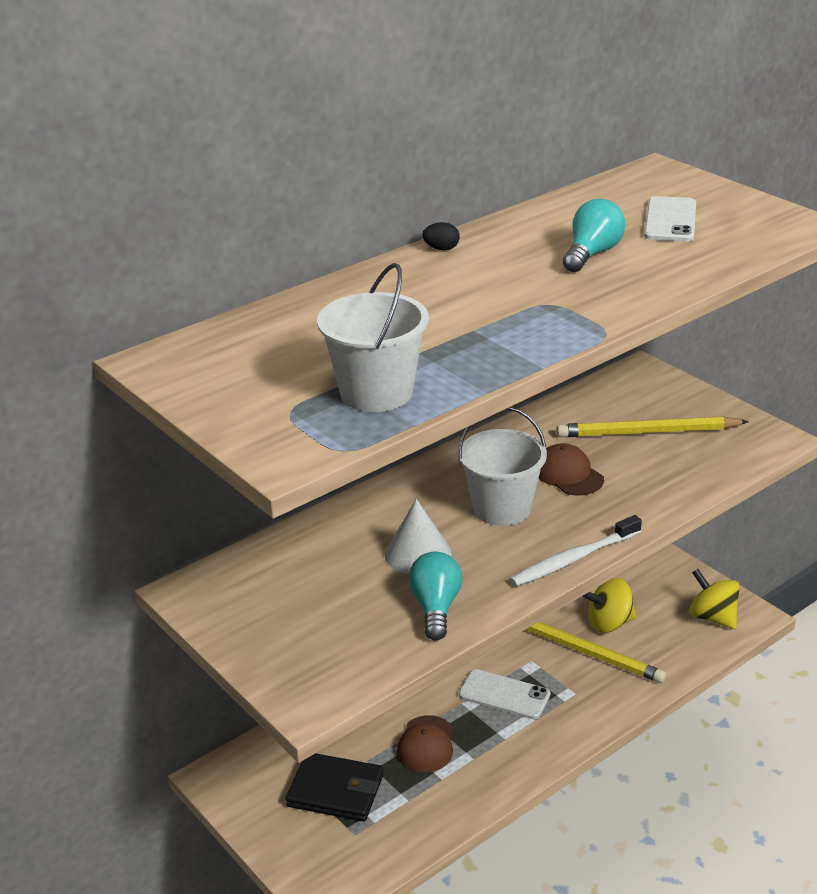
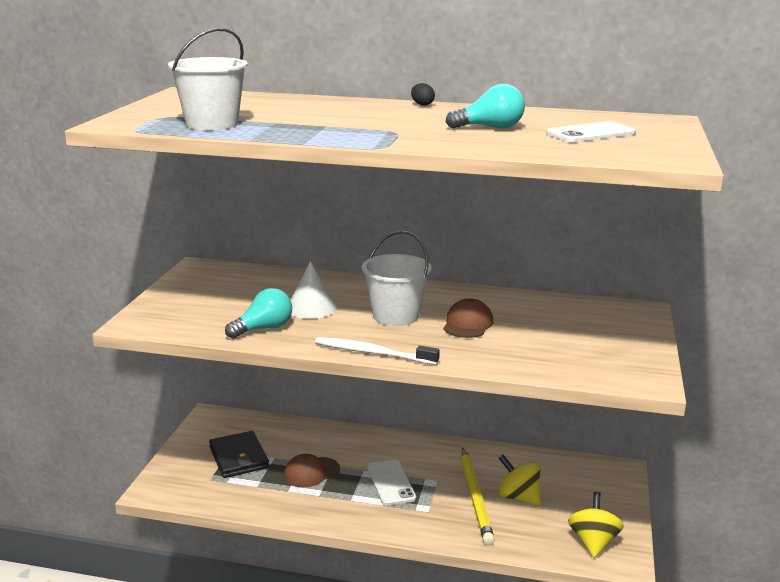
camera: 50 degrees right, 10 degrees down
(648, 432) = (566, 334): yellow pencil -> none

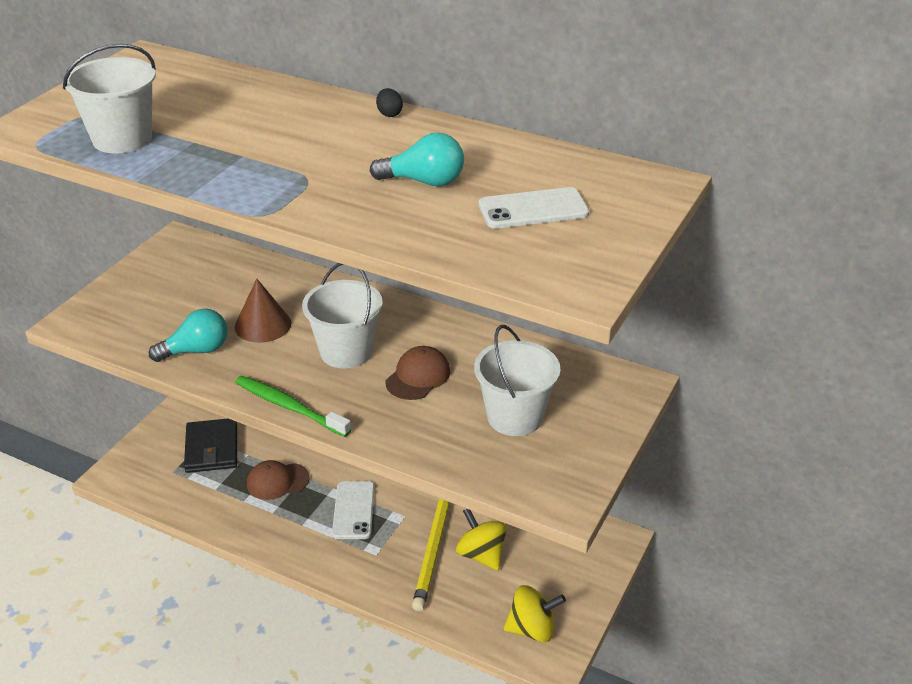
camera: 15 degrees right, 15 degrees up
(311, 308) = (263, 325): white cone -> brown cone
(373, 353) = (289, 407): white toothbrush -> green toothbrush
(565, 338) = (515, 417): none -> white bucket
(593, 542) = (532, 629): yellow spinning top -> yellow spinning top turned 60 degrees clockwise

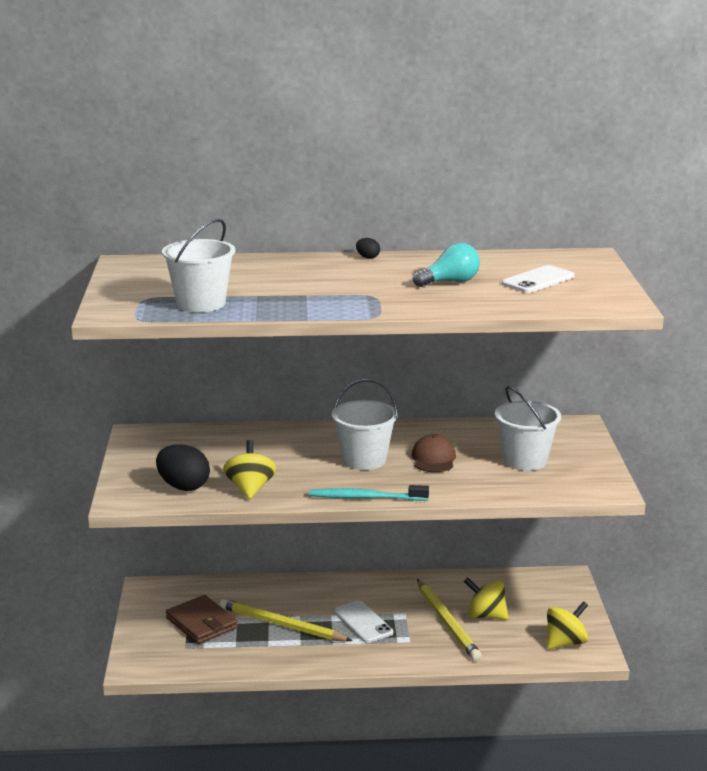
camera: 30 degrees left, 15 degrees down
(142, 325) = (183, 487): none -> black egg
(196, 350) = (250, 488): turquoise light bulb -> yellow spinning top
(212, 449) = (202, 623): black wallet -> brown wallet
(263, 325) = (280, 462): brown cone -> none
(277, 481) = (282, 625): brown cap -> yellow pencil
(289, 407) = (365, 498): green toothbrush -> turquoise toothbrush

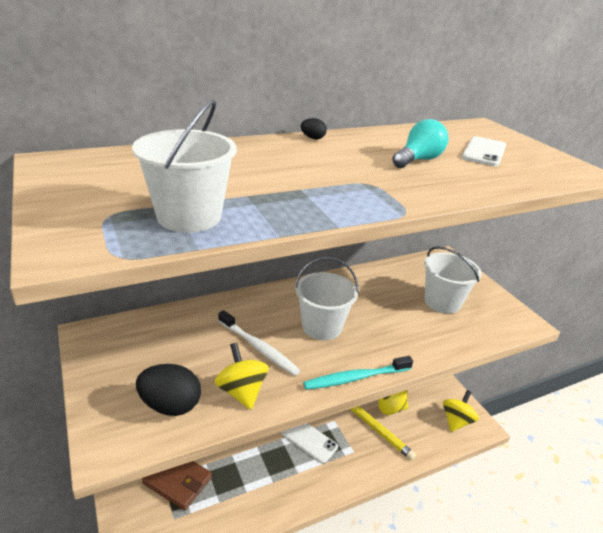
camera: 25 degrees left, 10 degrees up
(282, 625) = (247, 462): yellow pencil -> none
(287, 464) = (258, 348): none -> white toothbrush
(433, 459) = (375, 314): brown cap -> none

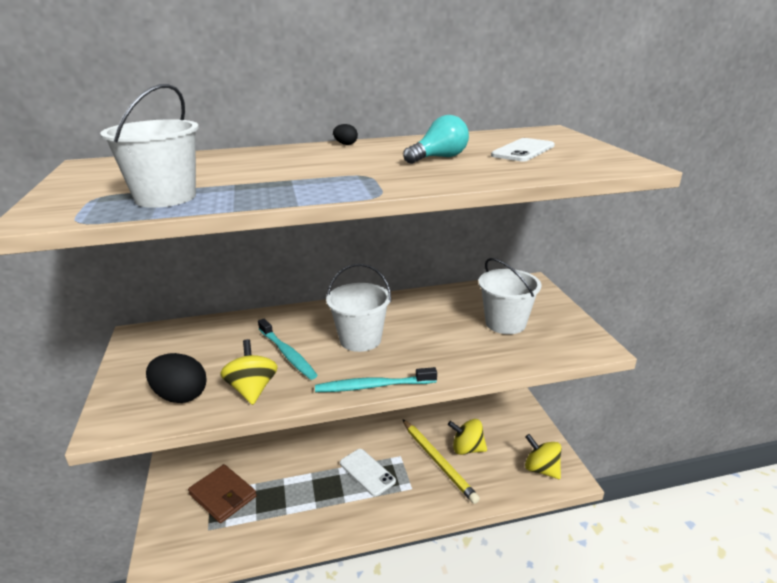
camera: 15 degrees right, 5 degrees down
(258, 348) = (287, 354): white toothbrush -> turquoise toothbrush
(456, 421) = (541, 469): yellow spinning top -> yellow spinning top turned 90 degrees counterclockwise

